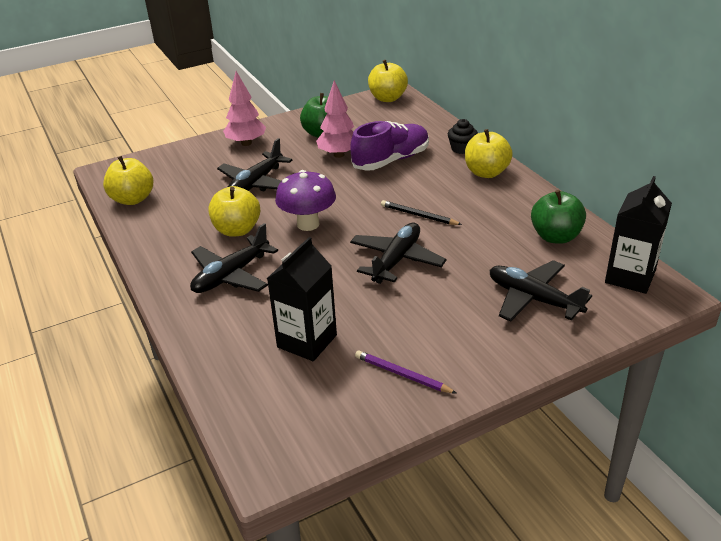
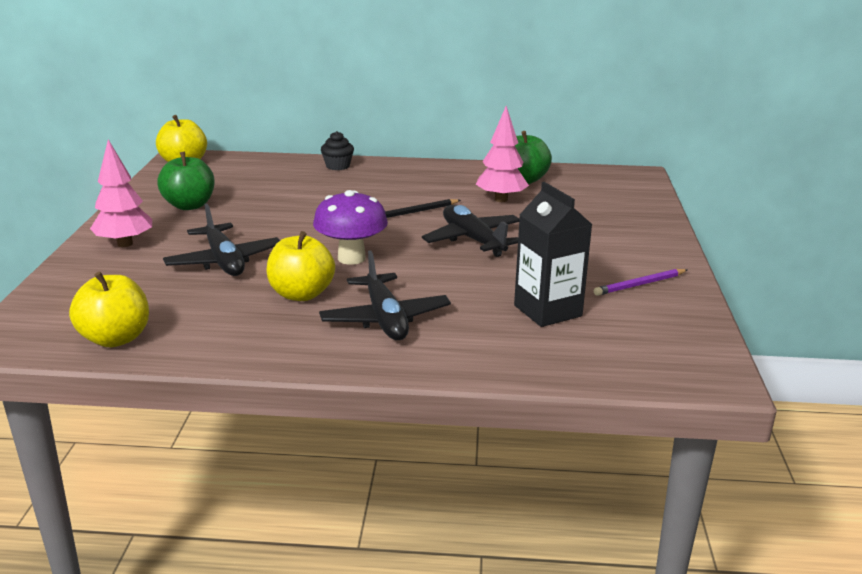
camera: 60 degrees left, 10 degrees down
(339, 155) = (247, 210): pink tree -> pink tree (501, 199)
(391, 160) = (303, 194): purple shoe -> none
(486, 172) = (393, 170): yellow apple -> none
(533, 299) = (595, 212): black plane -> none
(630, 277) = (605, 177): black carton -> none

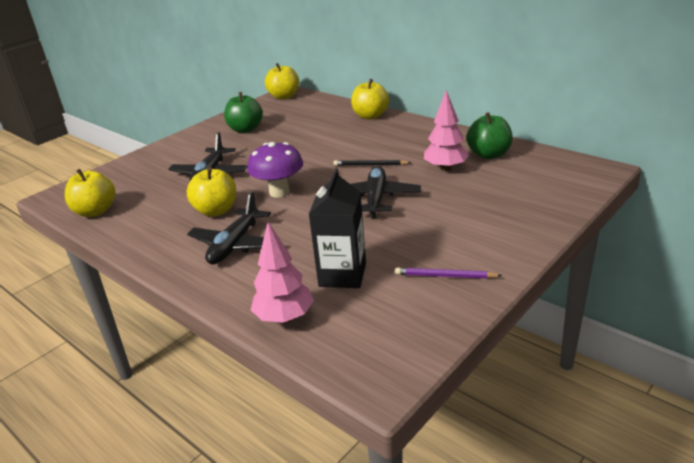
camera: 40 degrees right, 5 degrees up
(125, 244) = (180, 149): pink tree -> pink tree (284, 317)
(338, 166) = (370, 116): black cupcake -> yellow apple

